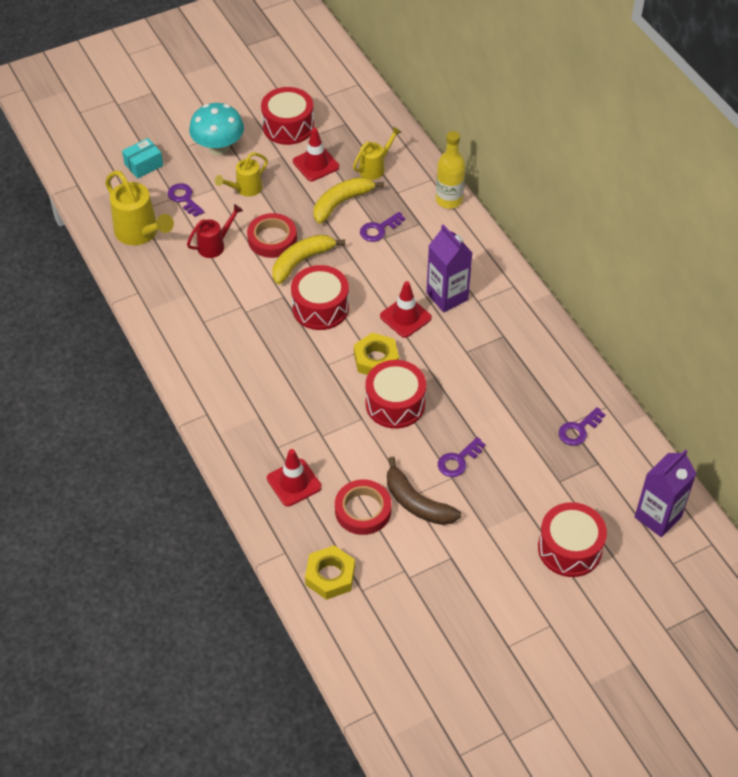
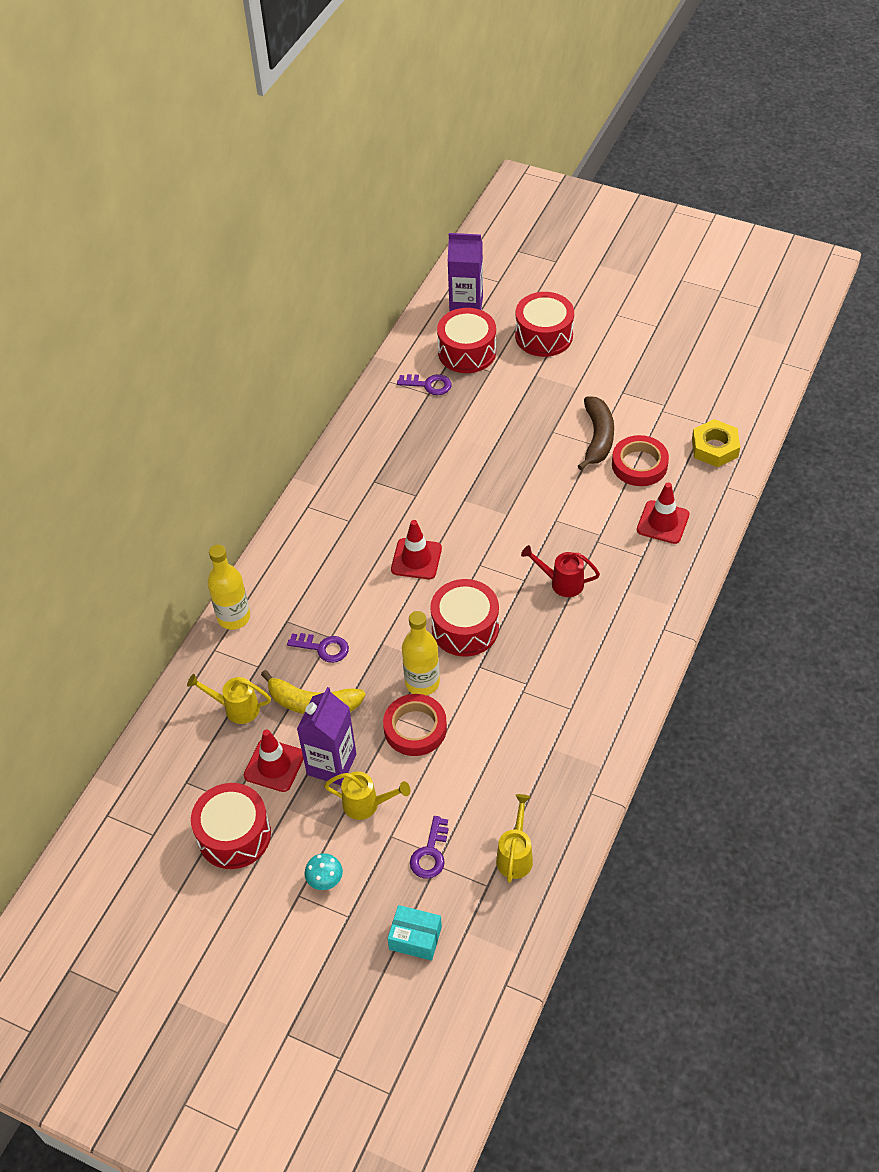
camera: 125 degrees left, 0 degrees up
(140, 233) = (515, 855): yellow watering can -> yellow watering can, size x0.61
(215, 245) = (469, 772): red watering can -> red watering can (561, 583)
(218, 148) = (325, 880): turquoise mushroom -> turquoise mushroom, size x0.49
(301, 261) = (422, 682): yellow banana -> yellow bottle
(376, 359) = (485, 549): yellow nut -> none
(395, 404) = (518, 508): red drum -> red drum (467, 352)
(447, 296) = (363, 544): purple carton -> purple carton (331, 764)
(458, 460) = (532, 436): purple key -> none

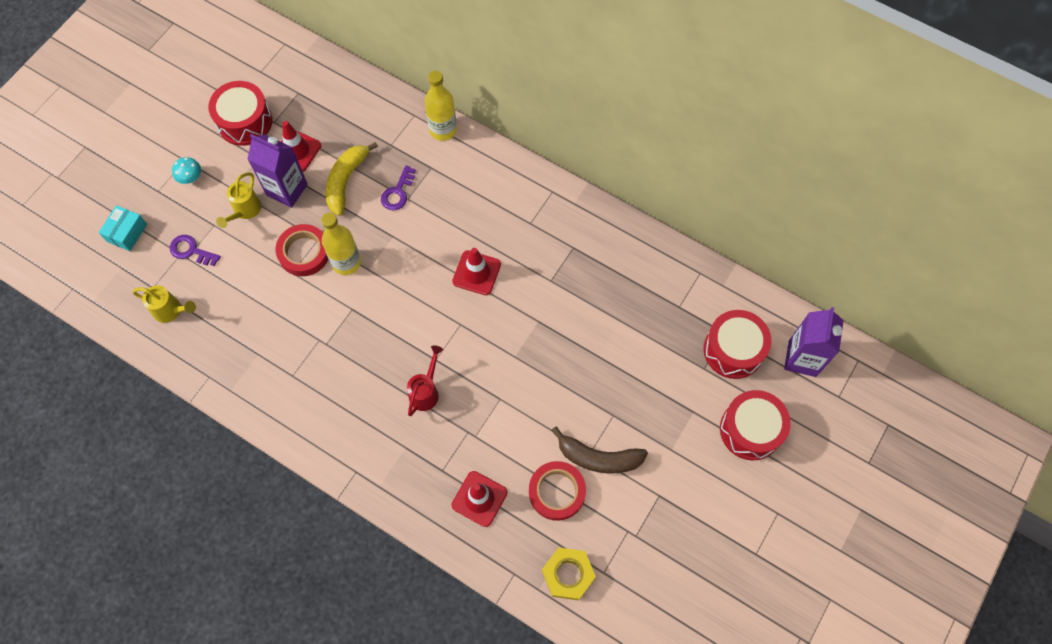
camera: 95 degrees right, 15 degrees up
(236, 708) = (355, 128): yellow watering can -> none
(429, 385) = (691, 308): purple key -> none
(465, 628) = (393, 303): red drum -> none

